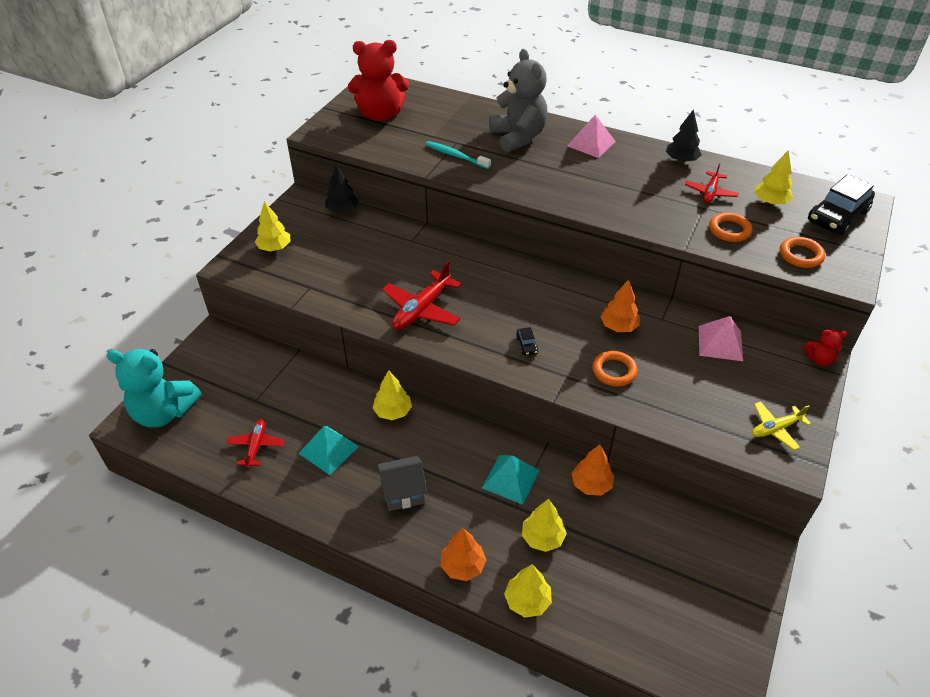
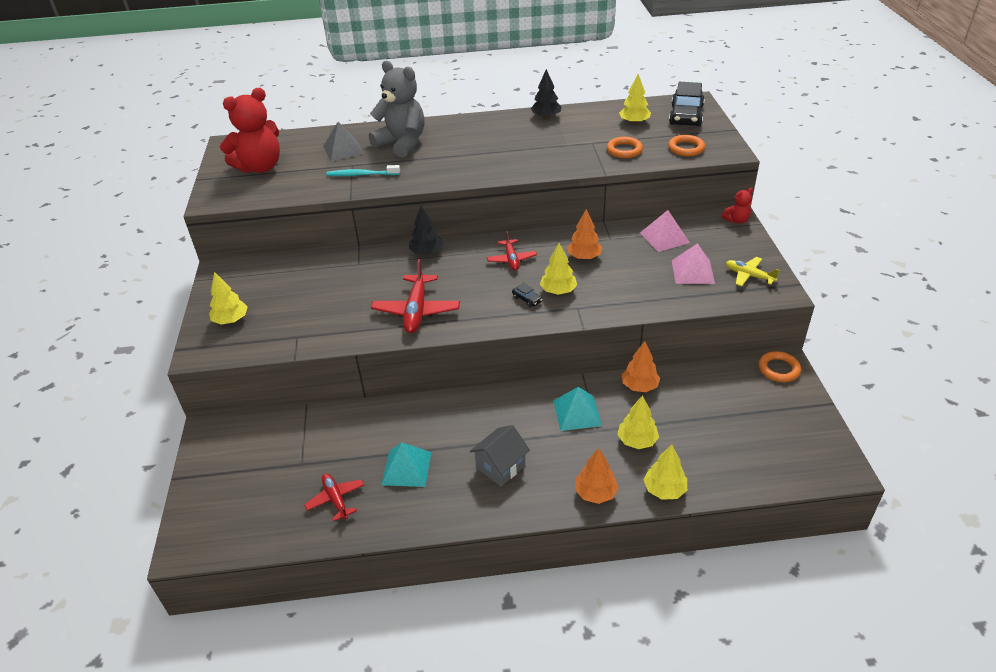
camera: 30 degrees left, 5 degrees down
(164, 412) = (215, 519): turquoise teddy bear -> none
(342, 210) = (270, 265): black tree -> black tree (426, 252)
(393, 411) = (437, 412): yellow tree -> yellow tree (558, 291)
(462, 124) = (343, 150): none -> grey pyramid
(591, 143) = (466, 128): pink pyramid -> pink pyramid (692, 271)
(614, 371) = (608, 288): orange ring -> orange ring (778, 369)
(710, 193) = (587, 131): red plane -> red plane (511, 259)
(775, 429) = (749, 276): yellow plane -> yellow plane turned 90 degrees clockwise

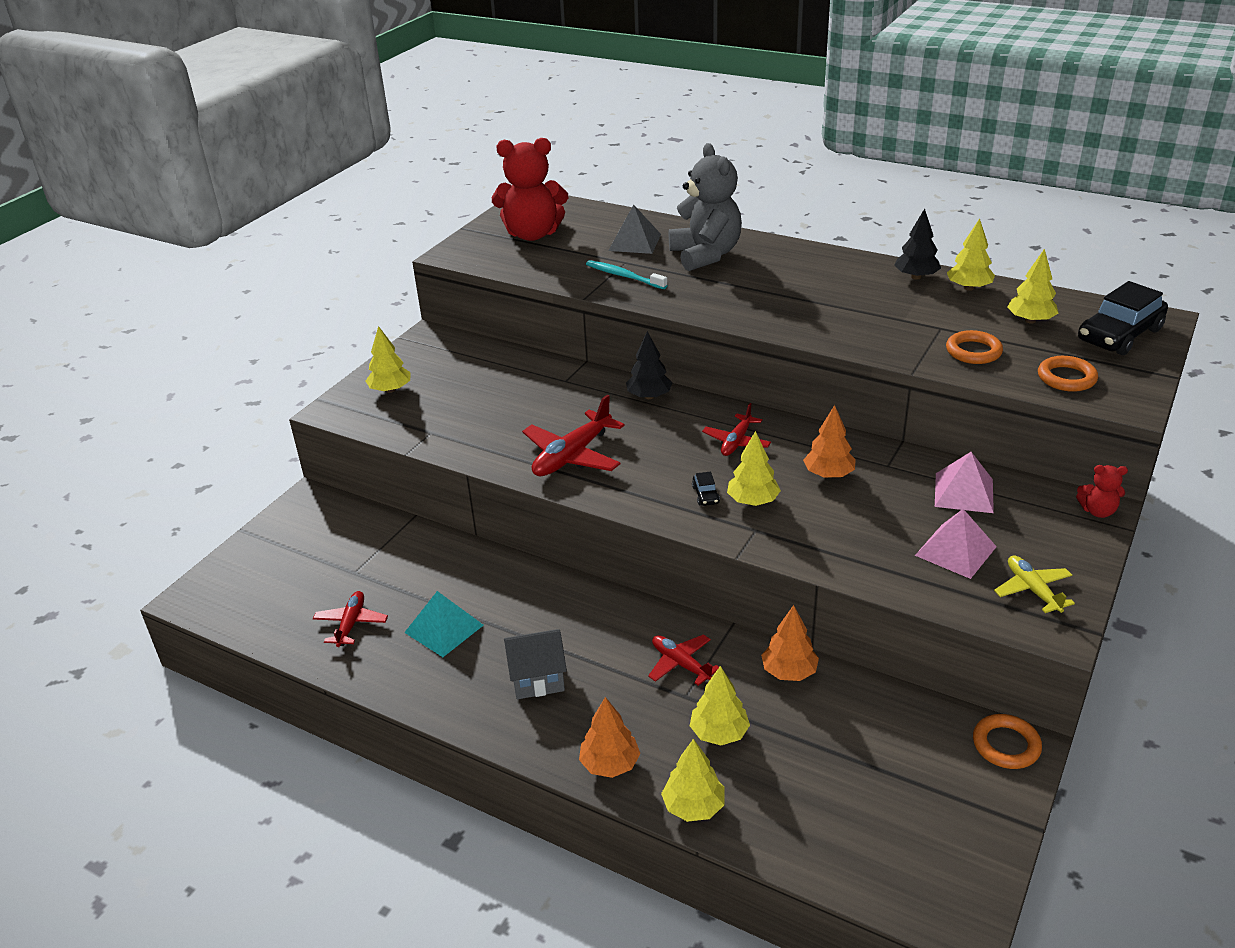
camera: 35 degrees right, 5 degrees down
(577, 413) = (681, 664): turquoise pyramid -> red plane
(582, 114) = (968, 288): none -> yellow tree

